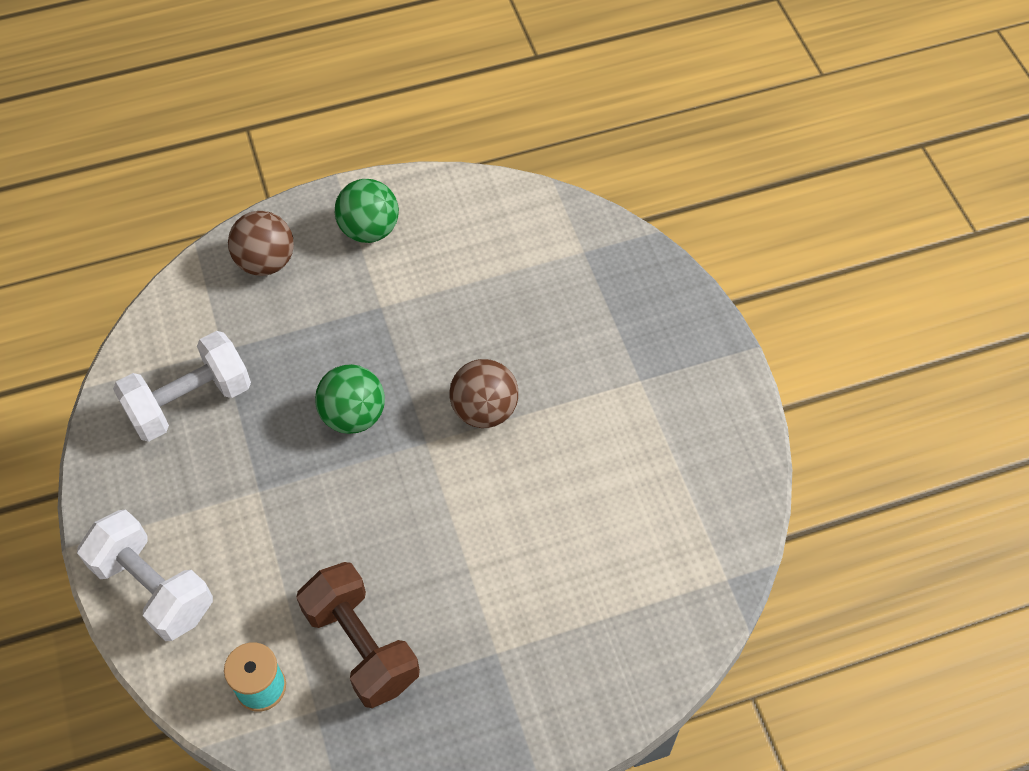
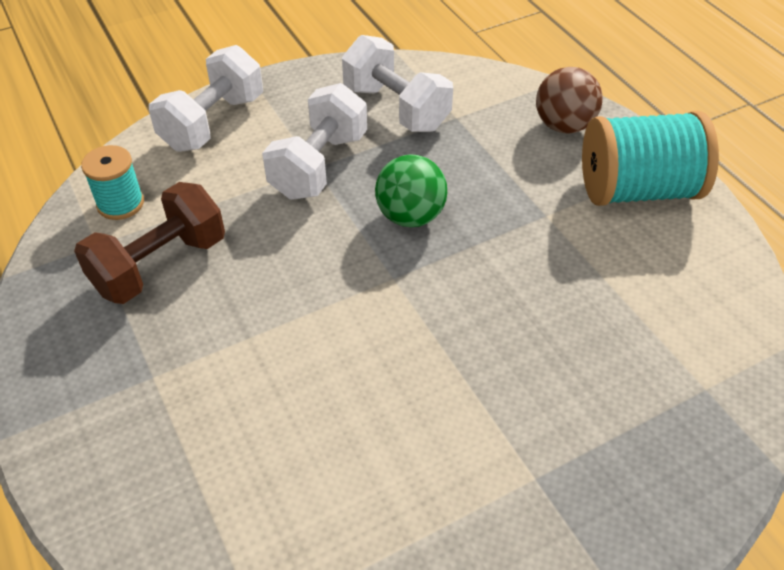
camera: 80 degrees right, 10 degrees down
(258, 486) = (319, 165): none -> white dumbbell
(369, 230) = (637, 190): green ball -> turquoise spool
(484, 410) = (445, 321): brown ball -> none

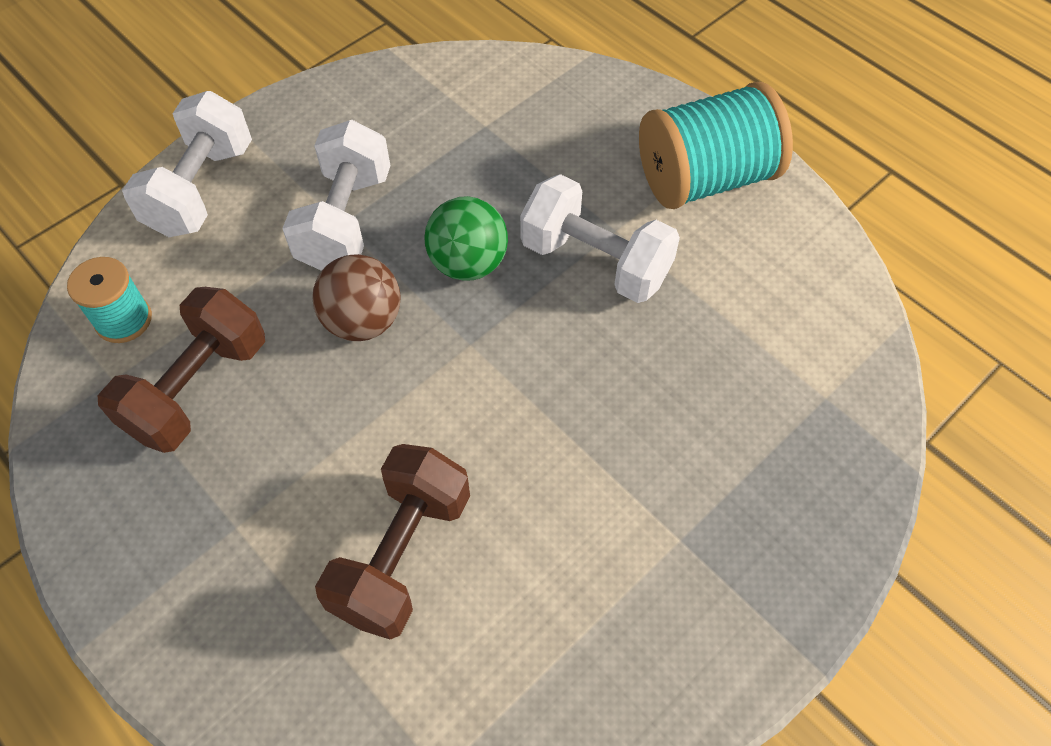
camera: 15 degrees left, 10 degrees up
(282, 431) = (402, 554): none -> brown dumbbell
(396, 108) = (413, 127): white dumbbell -> white dumbbell (595, 262)
(563, 126) = (607, 113): brown ball -> brown ball (363, 321)

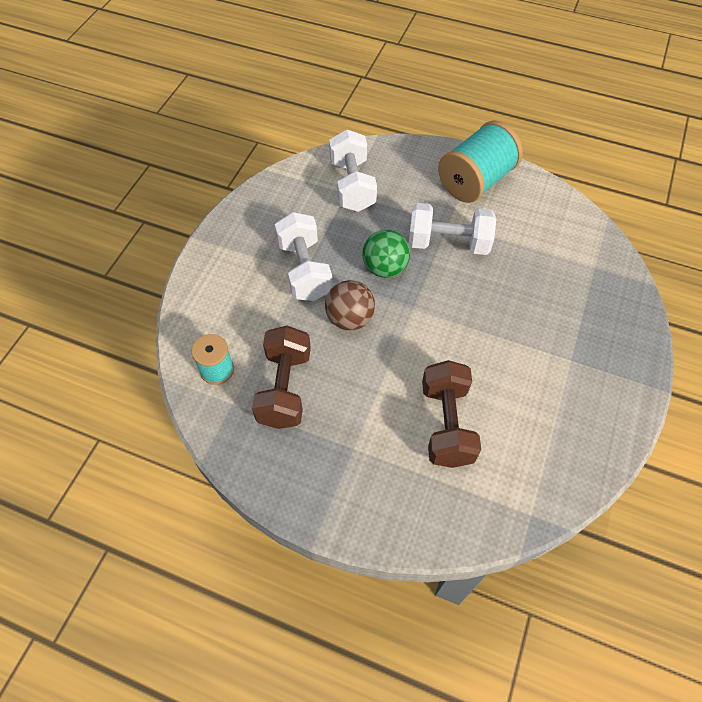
camera: 25 degrees left, 0 degrees up
(201, 189) = (211, 283): white dumbbell -> white dumbbell (352, 185)

